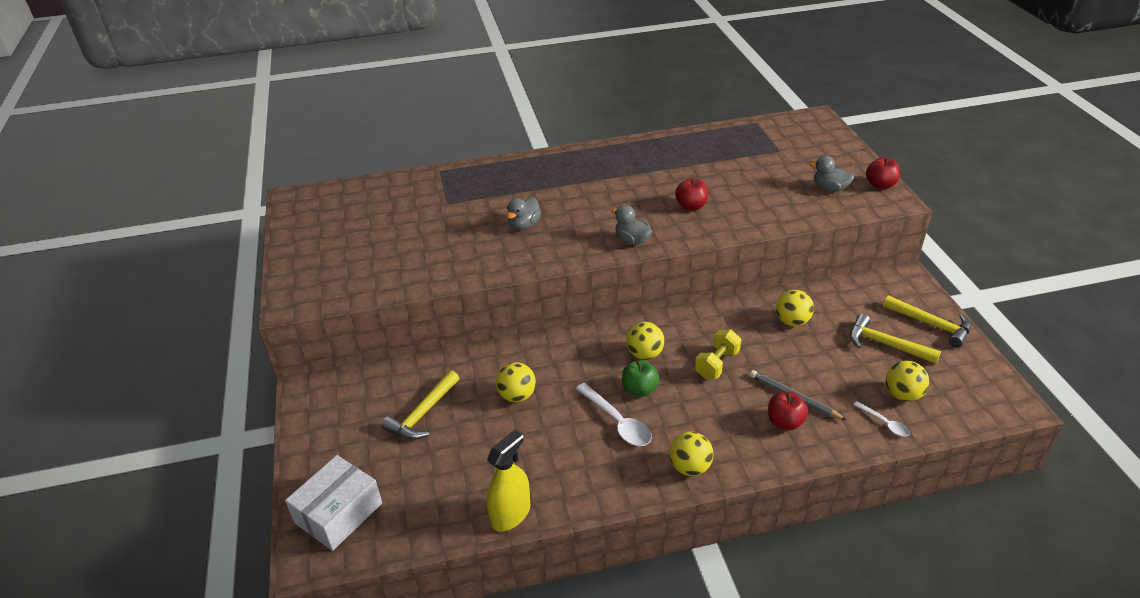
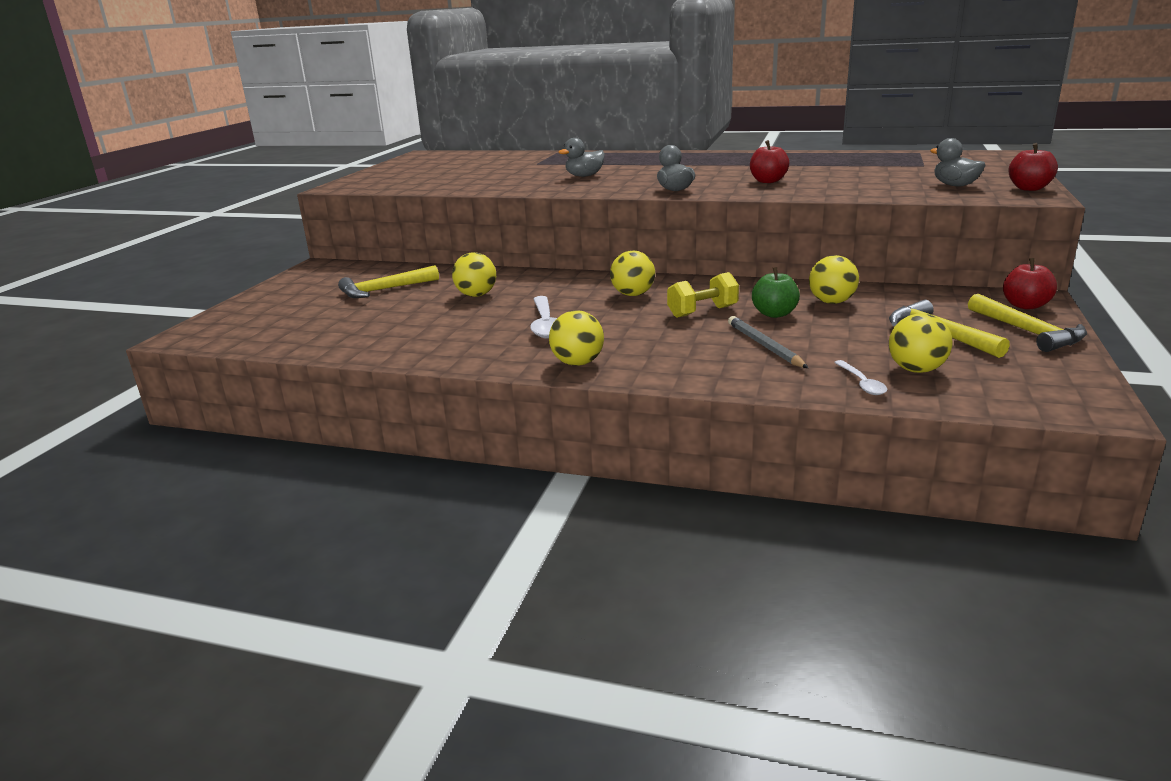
camera: 30 degrees right, 15 degrees down
(338, 513) = (241, 322): white box -> none
(510, 514) = (367, 351): yellow spray bottle -> none
(639, 389) = (596, 311): green apple -> green apple (774, 314)
(785, 422) = (729, 358): red apple -> red apple (1025, 306)

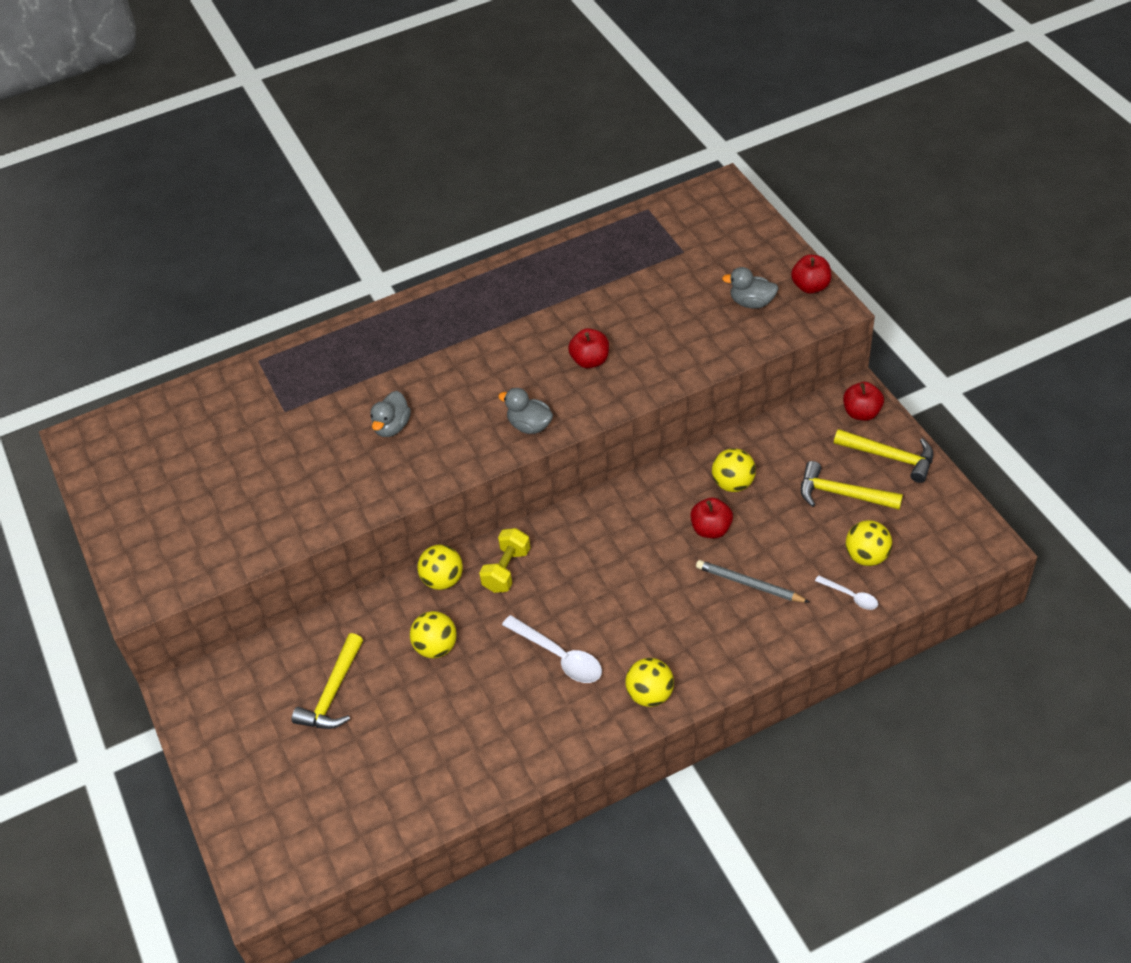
camera: 40 degrees left, 25 degrees up
(633, 294) = (571, 562): yellow ball -> yellow ball (443, 580)
(702, 312) = (656, 558): yellow dumbbell -> yellow dumbbell (506, 570)
(774, 314) = (711, 529): green apple -> red apple

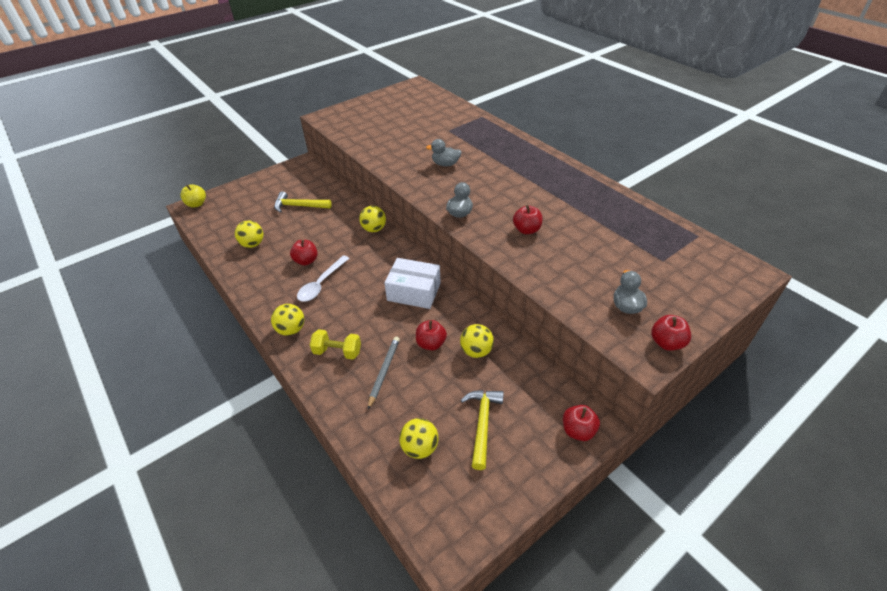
camera: 75 degrees right, 5 degrees down
(255, 880) = (197, 204): none -> yellow apple
(436, 647) = (328, 235): yellow ball -> yellow ball (253, 244)
(496, 678) = (306, 261): none -> red apple
(506, 570) = (384, 252): yellow dumbbell -> yellow dumbbell (337, 352)
(607, 539) = (414, 292): none -> white box
(850, 596) = (378, 439): white spoon -> none
(890, 457) = (533, 457): yellow hammer -> none

